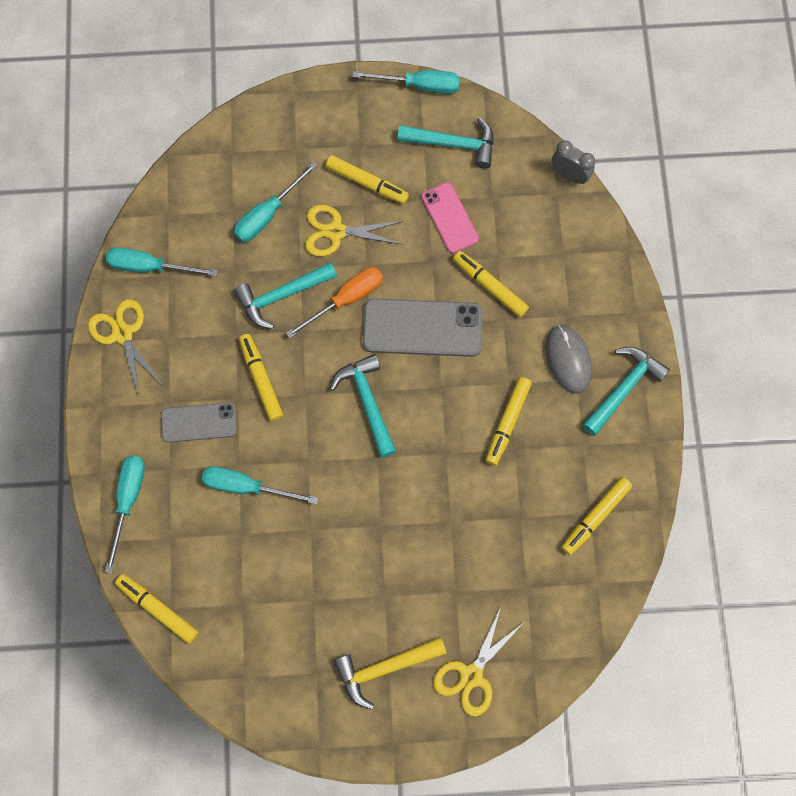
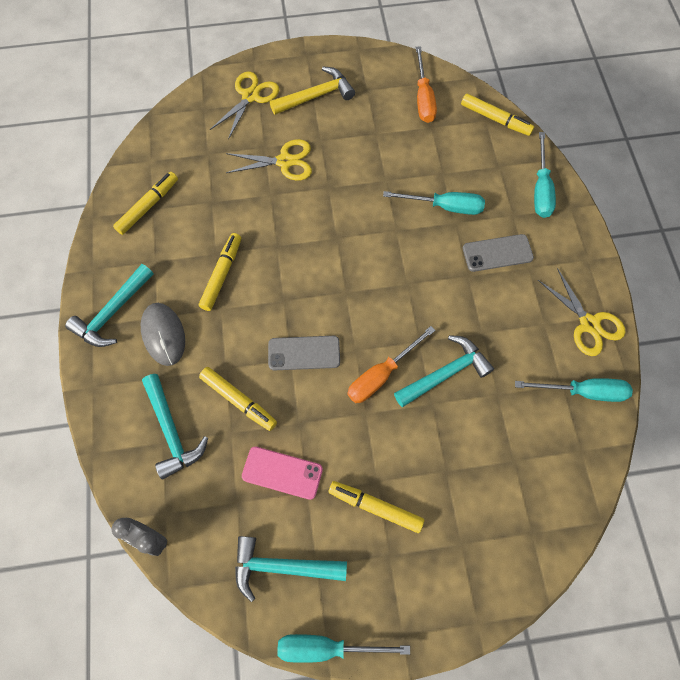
camera: 175 degrees right, 5 degrees down
(244, 652) = (423, 98): none -> orange screwdriver
(261, 379) = (450, 293): yellow marker -> none
(268, 214) = (476, 460): turquoise screwdriver -> none
(336, 231) = (401, 446): yellow scissors -> yellow scissors (285, 161)
(367, 402) = (350, 282): turquoise hammer -> turquoise hammer (172, 431)
(422, 328) = (304, 353): grey phone -> grey phone, size x0.62
(450, 218) = (282, 473): pink phone -> pink phone turned 45 degrees counterclockwise

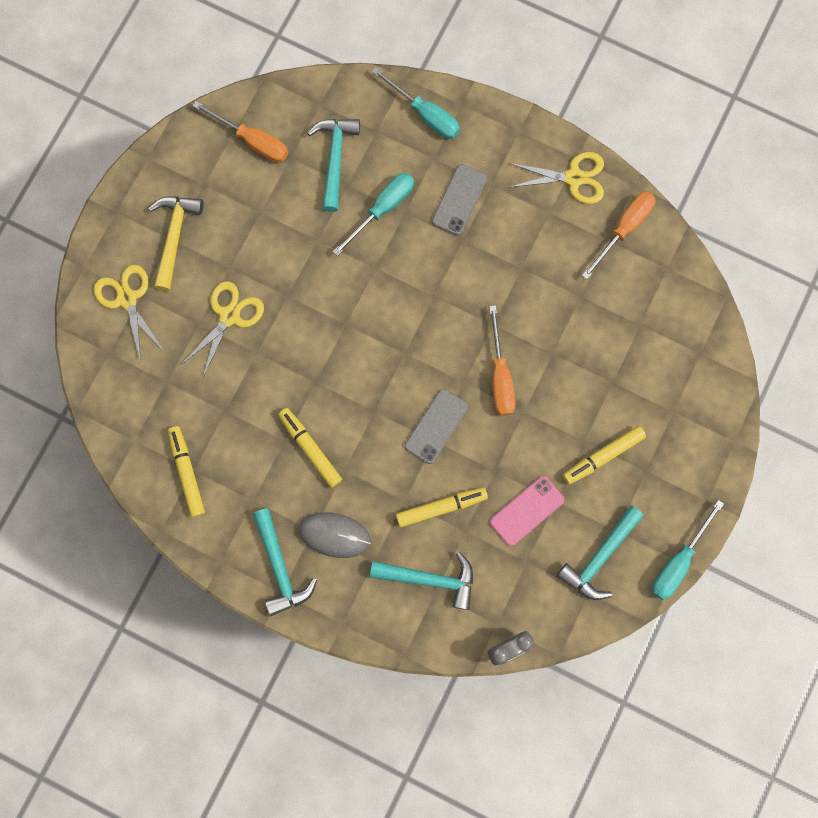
camera: 55 degrees left, 10 degrees up
(445, 373) = (534, 324): turquoise hammer -> turquoise hammer (335, 159)
(495, 119) = (325, 95): yellow marker -> none
(583, 392) = (624, 229): turquoise screwdriver -> orange screwdriver

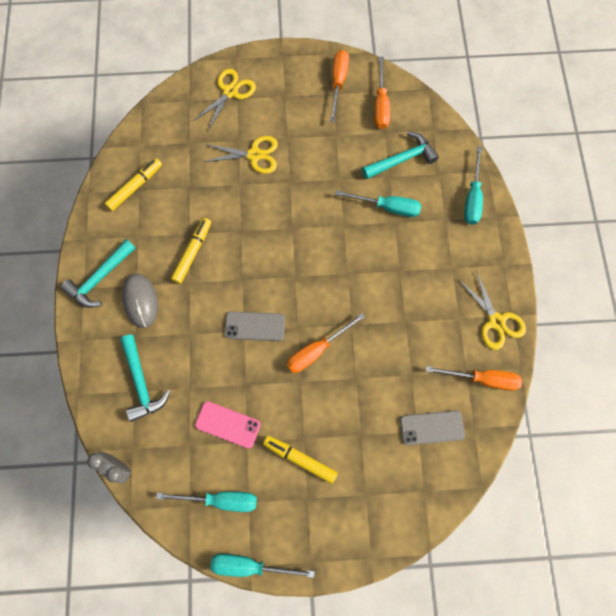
camera: 60 degrees right, 5 degrees down
(174, 236) = (287, 96): yellow hammer -> none
(194, 170) = (338, 83): none -> orange screwdriver
(441, 507) = (198, 362): yellow marker -> none
(459, 200) = (427, 252): grey phone -> grey phone (432, 427)
(599, 558) = (221, 499): turquoise hammer -> turquoise screwdriver

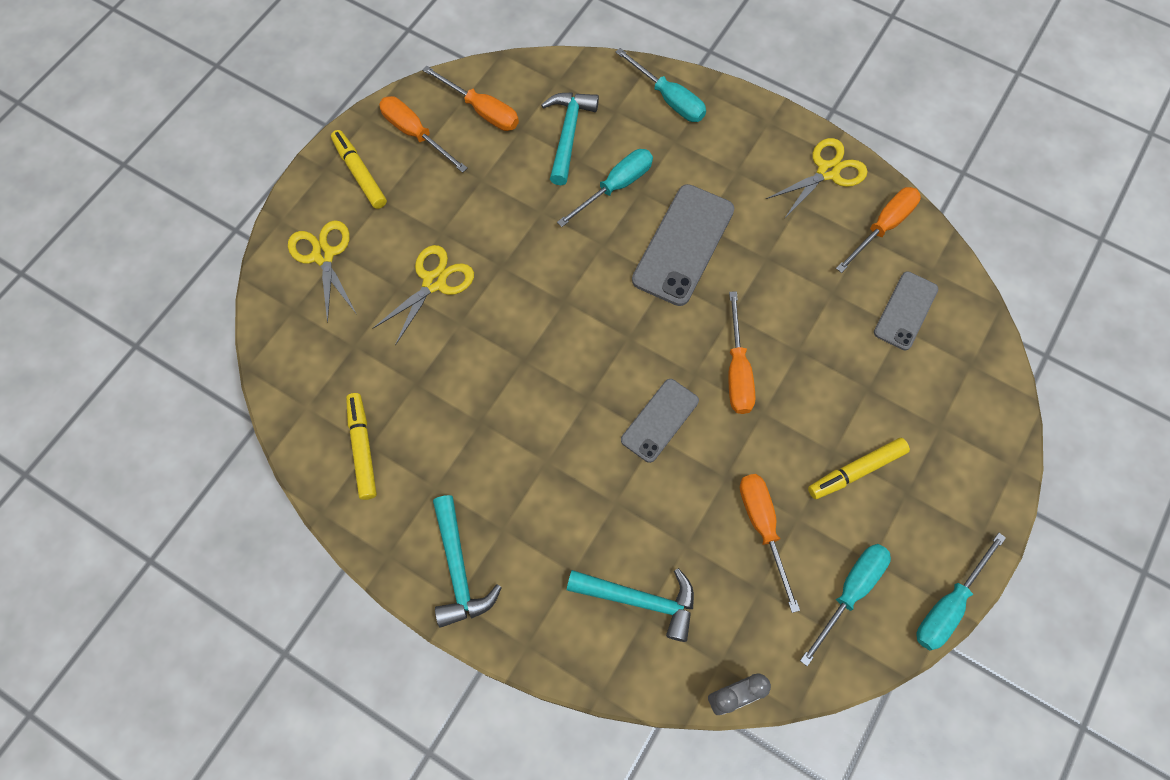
camera: 55 degrees left, 5 degrees down
(140, 301) = (528, 536): grey mouse -> none
(192, 252) = (510, 433): yellow marker -> yellow marker (360, 173)
(228, 424) = (763, 527): pink phone -> orange screwdriver
(377, 268) = (683, 245): none -> grey phone
(496, 321) = (827, 172): yellow scissors -> yellow scissors turned 45 degrees counterclockwise

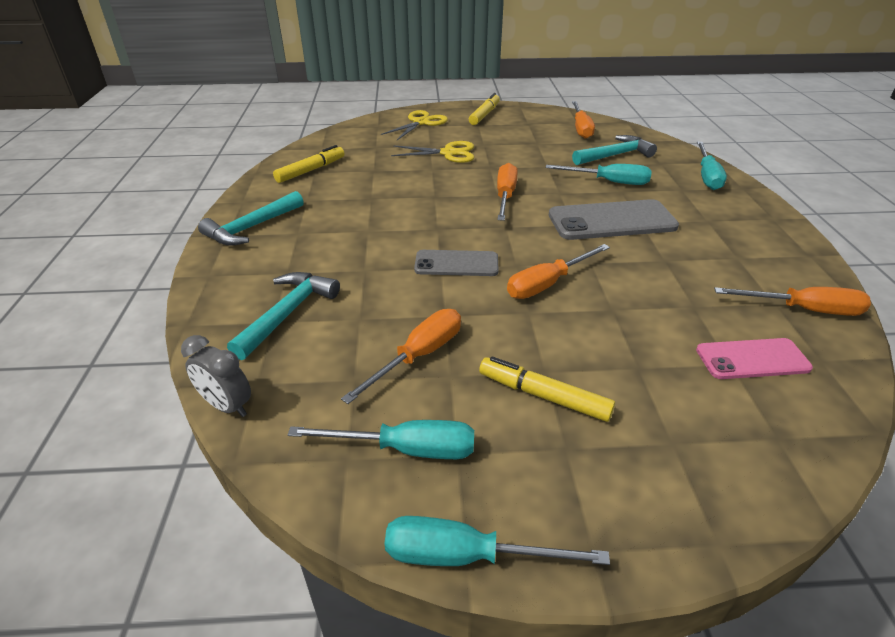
camera: 55 degrees right, 30 degrees down
(415, 134) = (533, 118): orange screwdriver -> orange screwdriver (505, 196)
(640, 600) = (288, 313): turquoise hammer -> turquoise hammer turned 135 degrees counterclockwise
(827, 172) = (791, 260): yellow scissors -> none
(905, 311) = (752, 359): grey phone -> pink phone

